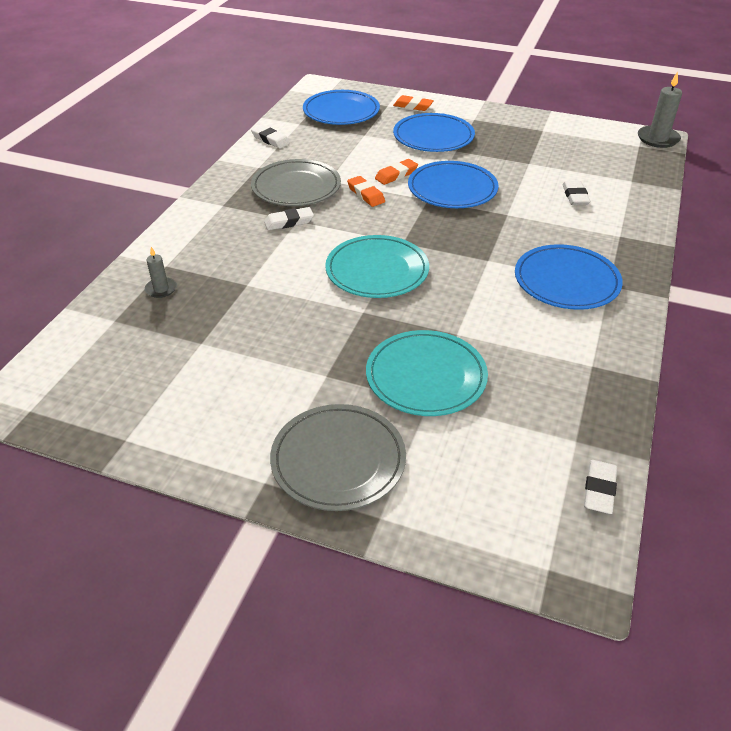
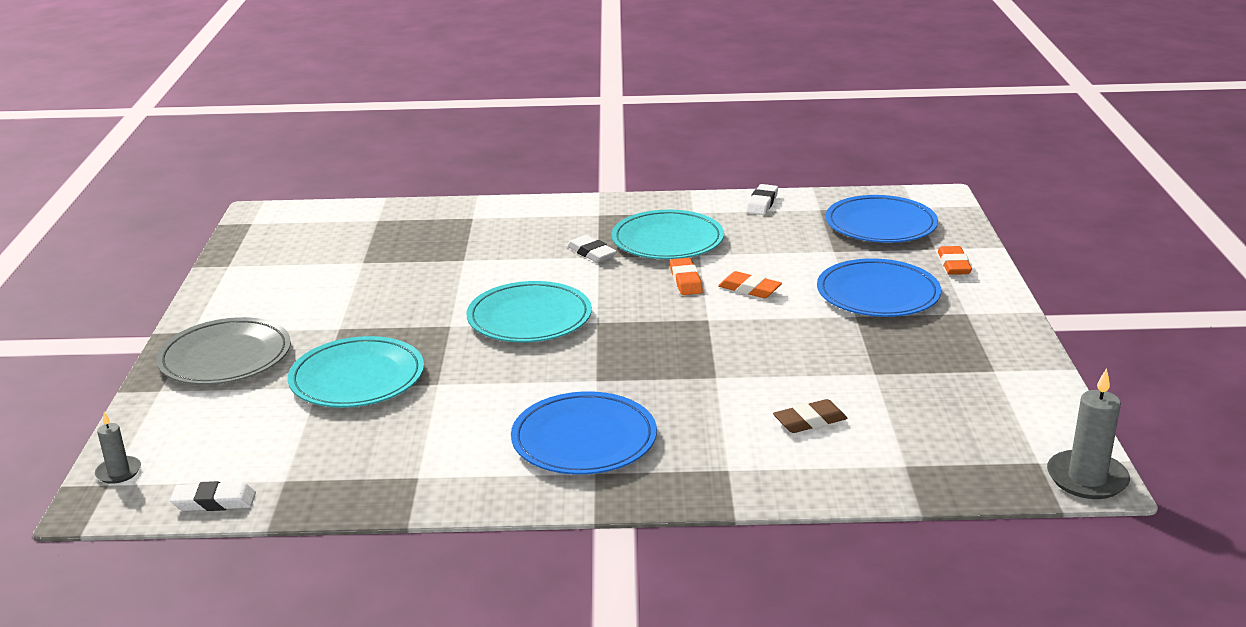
camera: 70 degrees right, 15 degrees down
(161, 289) = (434, 225): grey candle -> grey candle (118, 472)
(296, 187) = (667, 240): grey plate -> turquoise plate
(366, 194) = (685, 281): orange eraser -> orange eraser turned 45 degrees counterclockwise
(452, 189) = (747, 330): blue plate -> none
(575, 196) = (810, 421): white eraser -> brown eraser

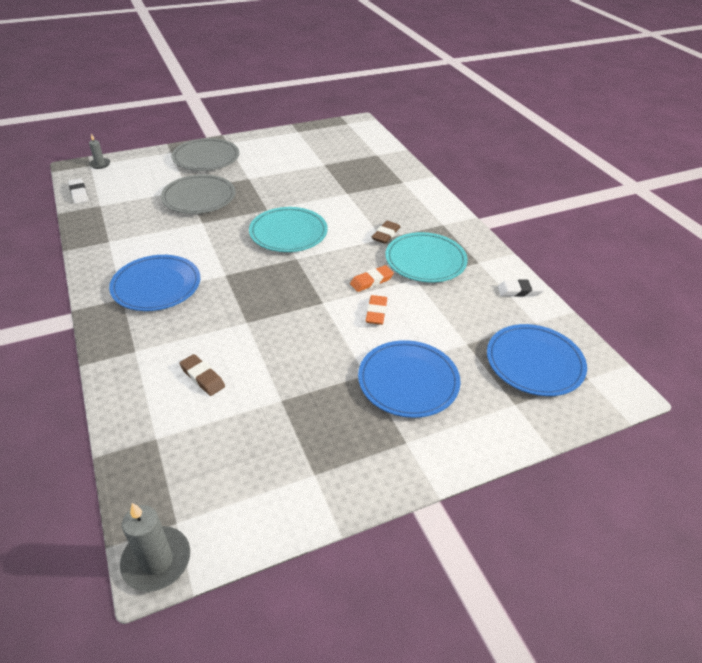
camera: 65 degrees right, 15 degrees up
(357, 378) = (199, 197): turquoise plate -> grey plate
(591, 253) = (385, 235): white eraser -> brown eraser
(954, 265) = (491, 421): orange eraser -> none

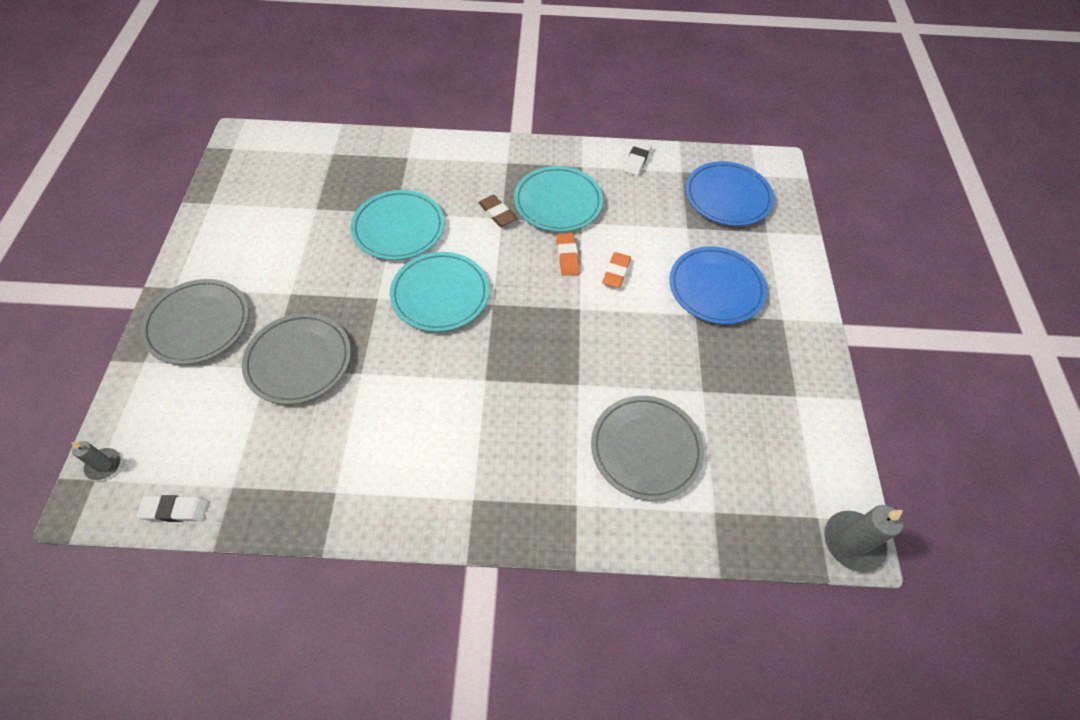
camera: 65 degrees left, 15 degrees up
(156, 286) = (468, 456): blue plate -> none
(202, 377) = (646, 449): brown eraser -> grey plate
(334, 198) = (398, 228): none -> turquoise plate
(376, 312) = (616, 272): orange eraser -> orange eraser turned 75 degrees clockwise

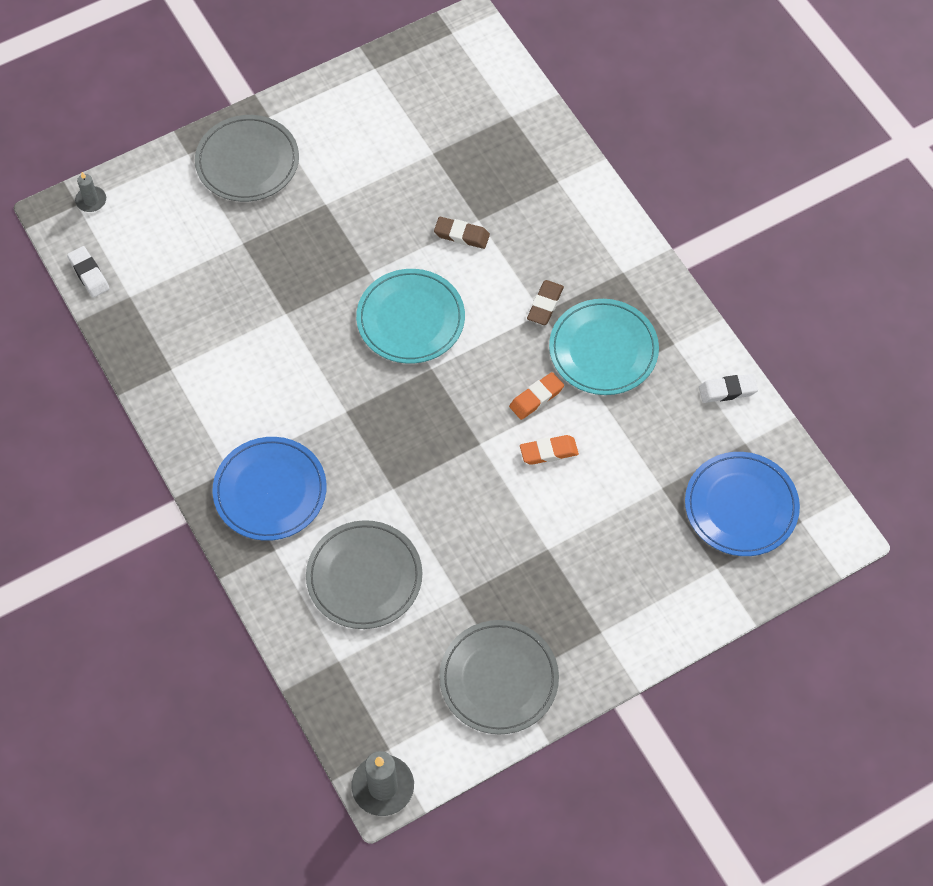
camera: 60 degrees right, 5 degrees up
(299, 361) = (265, 260): grey plate -> grey plate (499, 679)
(398, 228) = (461, 235): turquoise plate -> brown eraser
(716, 288) = (597, 552): blue plate -> blue plate (270, 491)

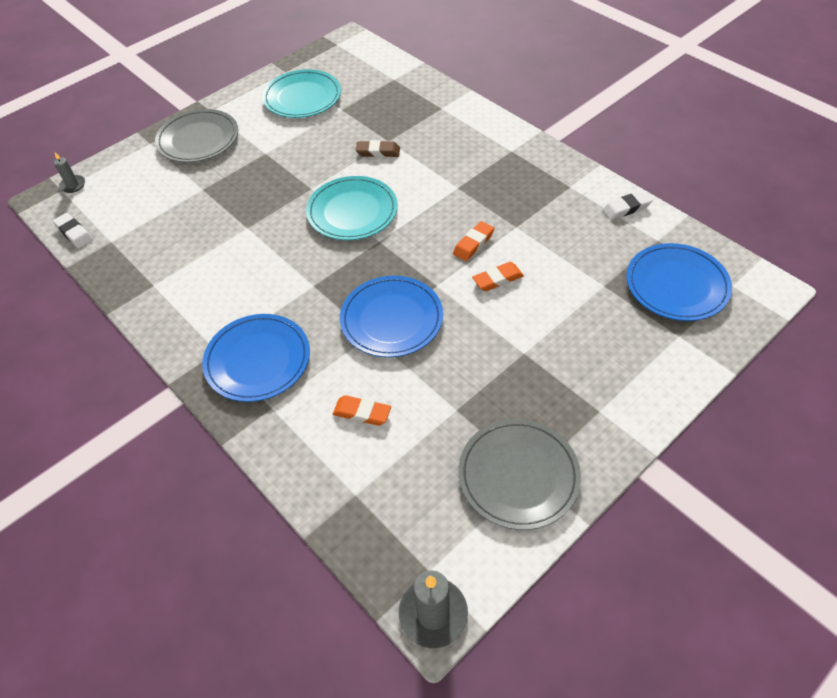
camera: 10 degrees left, 10 degrees down
(364, 577) = (362, 413): grey plate -> orange eraser
(420, 475) = (391, 319): none -> blue plate
(545, 305) = (458, 182): brown eraser -> none
(603, 350) = (516, 201): turquoise plate -> turquoise plate (302, 97)

